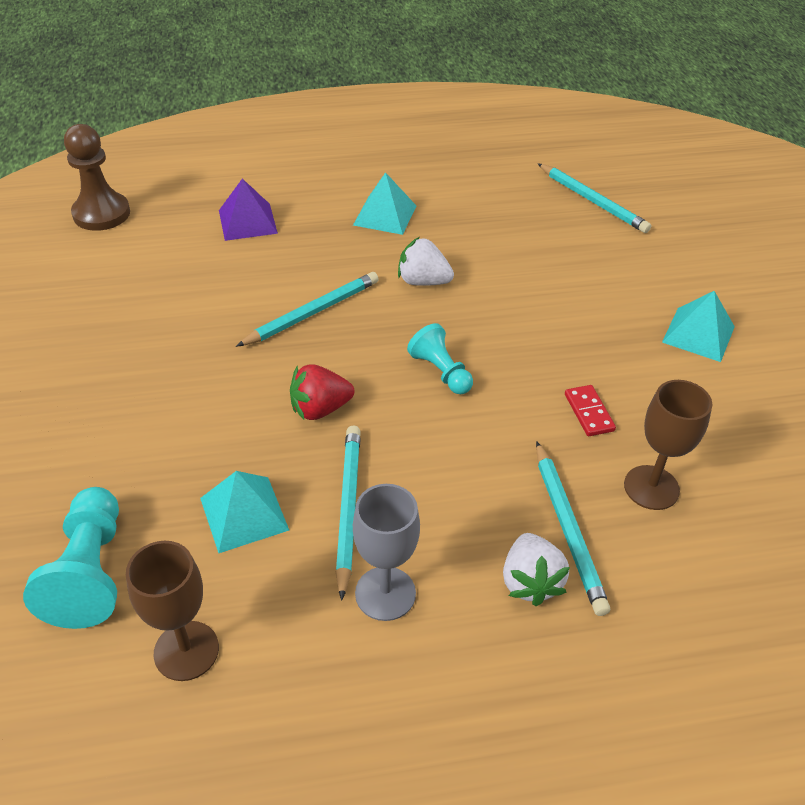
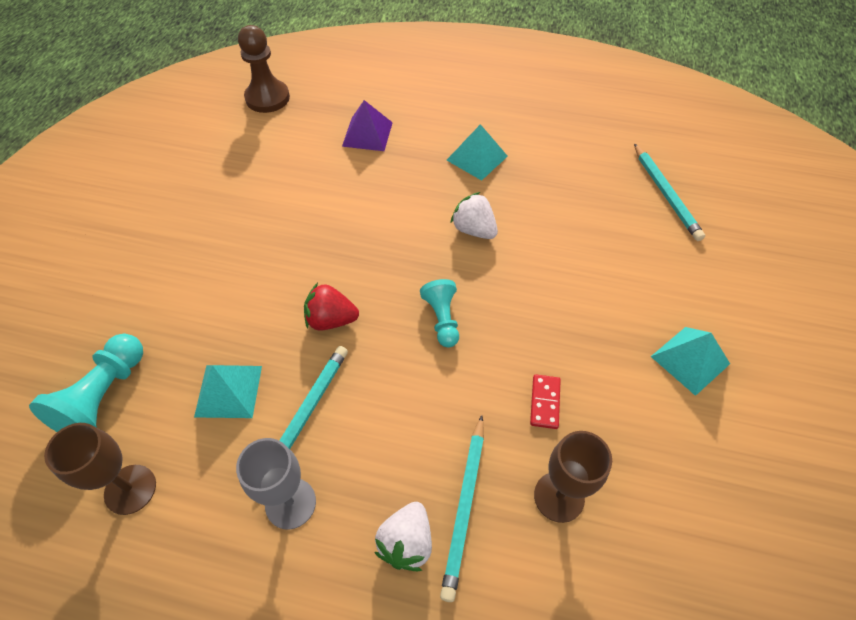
camera: 25 degrees right, 10 degrees up
(312, 312) = (372, 231): turquoise pencil -> none

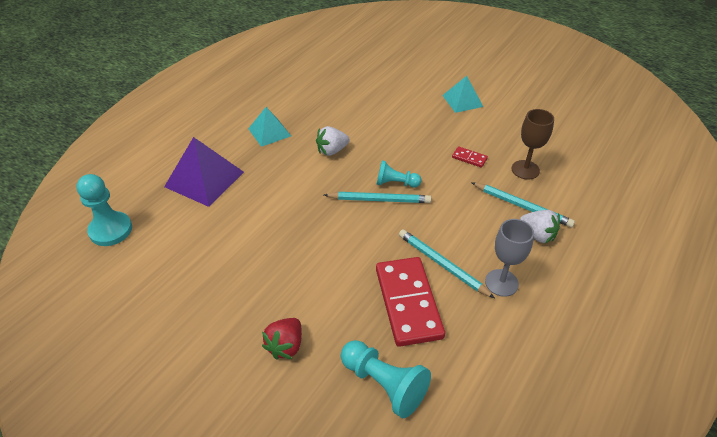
camera: 70 degrees left, 10 degrees down
(130, 489) = (468, 372): brown goblet -> none
(228, 391) = (408, 303): turquoise pyramid -> red domino
(267, 98) = (110, 230): brown pawn -> turquoise pawn
(331, 320) = (372, 236): red strawberry -> red strawberry (285, 346)
(367, 134) = (204, 179): purple pyramid -> purple pyramid, size x1.58
(666, 194) = (350, 70): turquoise pencil -> turquoise pencil (379, 200)

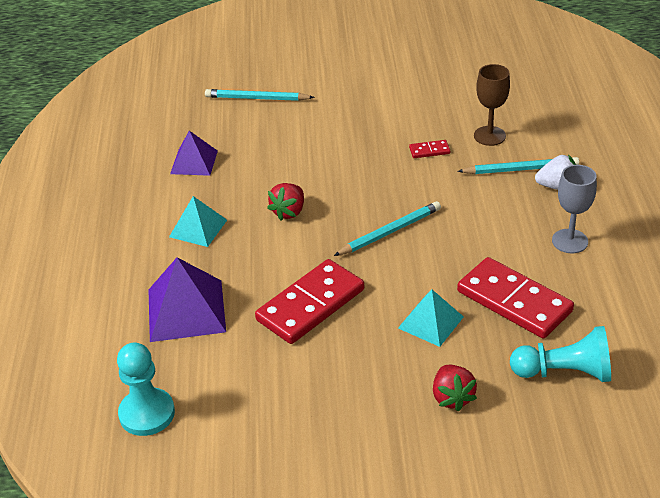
camera: 35 degrees left, 5 degrees down
(274, 219) = (310, 305): none -> red domino
(314, 90) = (194, 162): none -> purple pyramid
(332, 151) = (289, 212): white strawberry -> red strawberry
(396, 183) = (388, 209): turquoise pawn -> none
(442, 264) = (507, 255): turquoise pencil -> turquoise pencil (257, 98)
(462, 101) = (362, 99): turquoise pyramid -> turquoise pyramid (430, 322)

